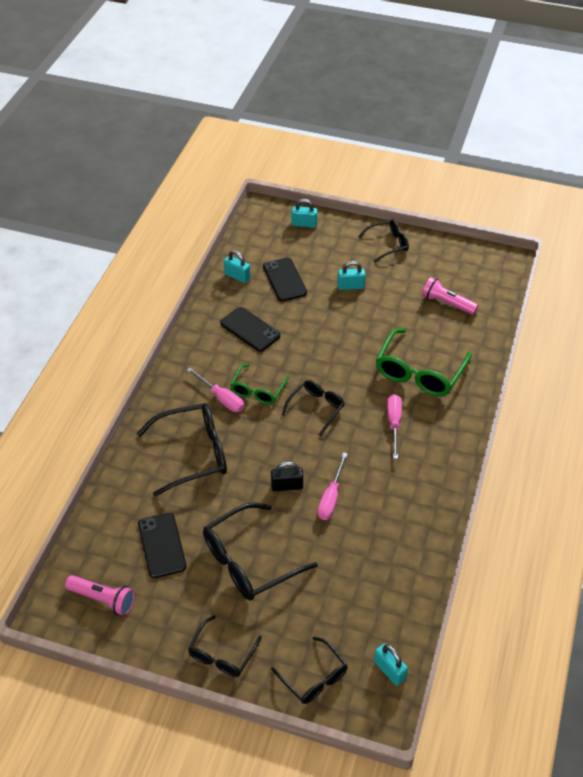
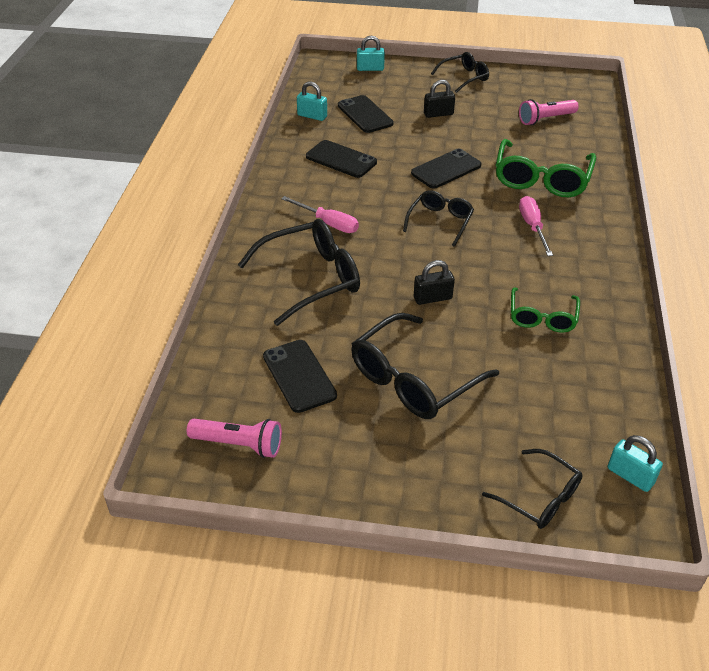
camera: 10 degrees left, 5 degrees down
(222, 654) = (412, 487): black glasses -> none
(258, 390) = (368, 212): green glasses -> green glasses (542, 317)
(331, 497) = (488, 303): pink screwdriver -> none
(338, 351) = (446, 169): none -> black phone
(350, 286) = (438, 114): turquoise padlock -> black padlock
(447, 303) = (545, 119): pink flashlight -> pink flashlight turned 45 degrees counterclockwise

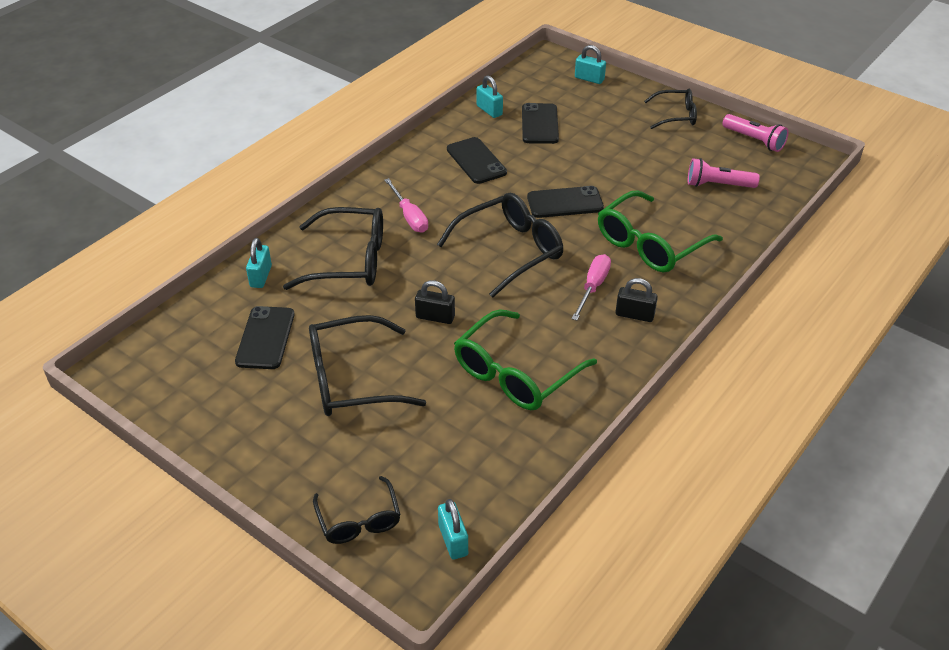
camera: 30 degrees right, 0 degrees up
(239, 444) = (173, 372): pink flashlight -> pink flashlight (754, 140)
(241, 323) = (261, 276): none -> turquoise padlock
(438, 114) = (612, 145): black padlock -> black padlock (634, 315)
(440, 222) = (510, 251): black glasses -> black glasses, size x1.68
(542, 317) = (516, 373): green glasses -> green glasses, size x1.68

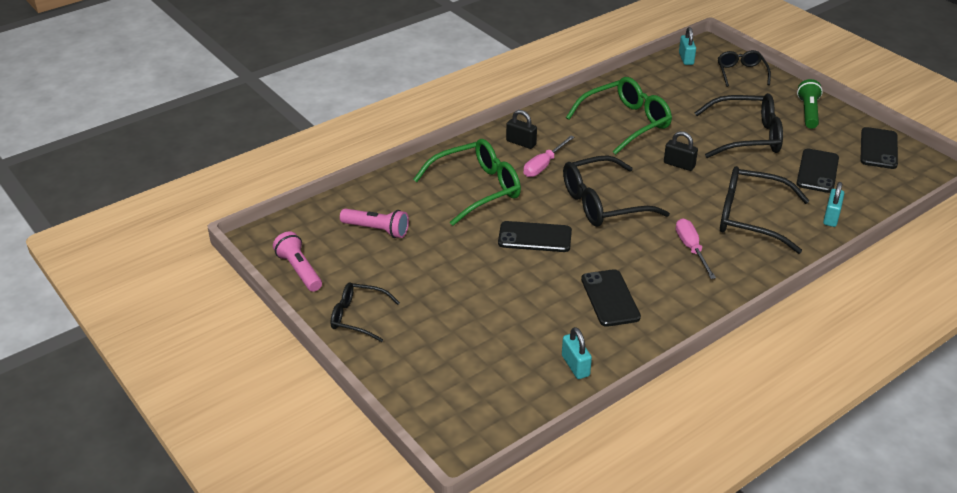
camera: 165 degrees left, 5 degrees down
(261, 445) = (808, 112): none -> green flashlight
(539, 124) = (521, 334): black phone -> black phone (878, 148)
(589, 79) = (427, 394): turquoise padlock -> none

